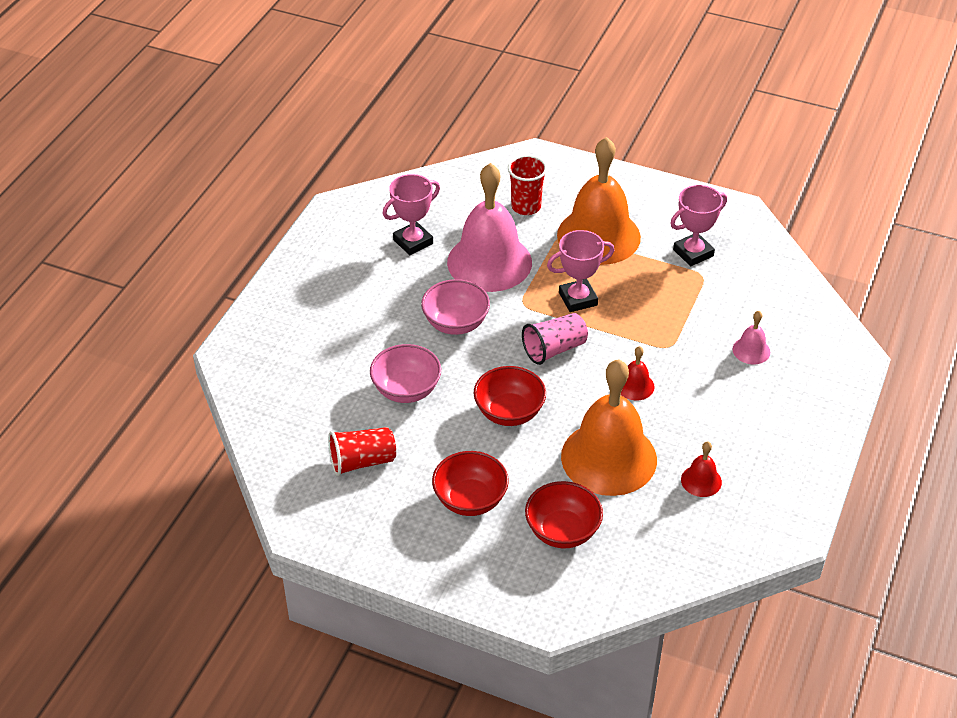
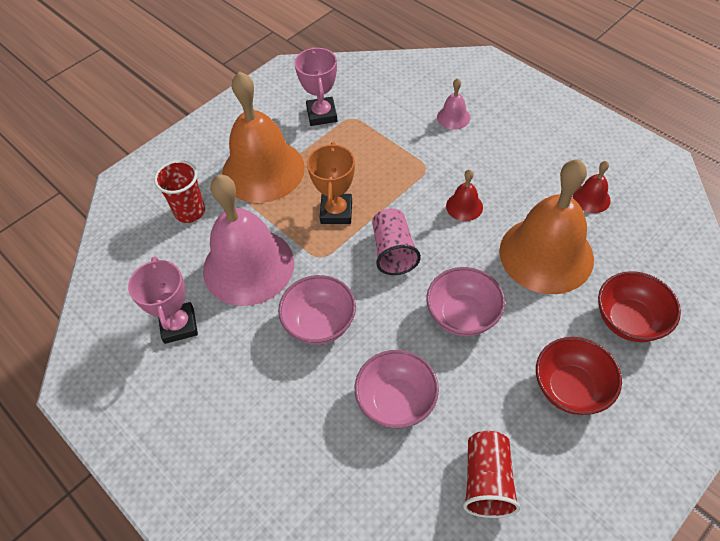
camera: 65 degrees left, 10 degrees up
(509, 412) = (462, 315): red bowl -> pink bowl
(578, 299) = (336, 212): pink trophy -> orange trophy

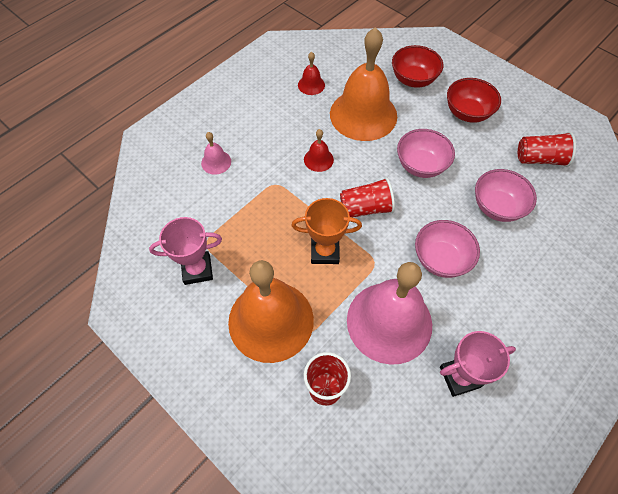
camera: 95 degrees left, 5 degrees up
(393, 251) = (366, 208): pink cup -> red cup

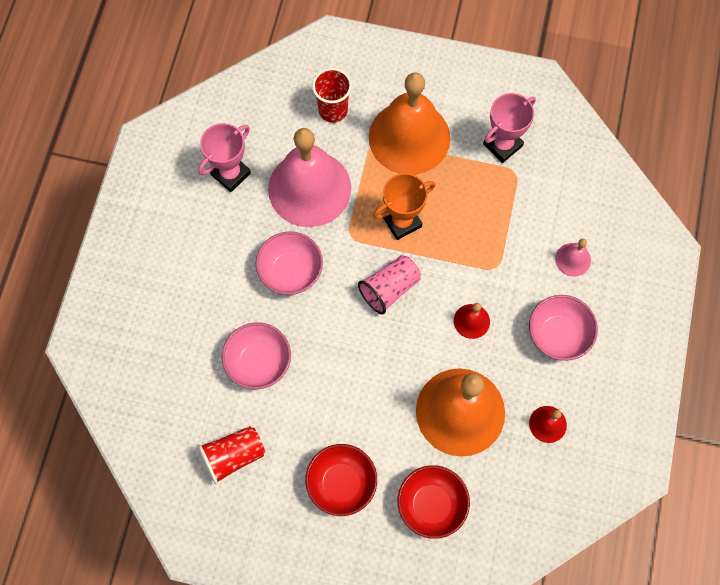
camera: 150 degrees right, 10 degrees up
(366, 208) = (389, 289): red cup -> pink cup
(421, 165) = (360, 373): pink bowl -> pink bowl (558, 335)

